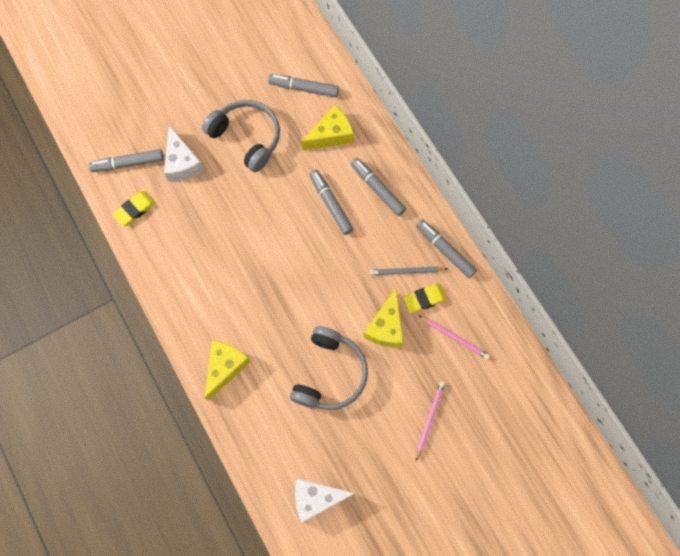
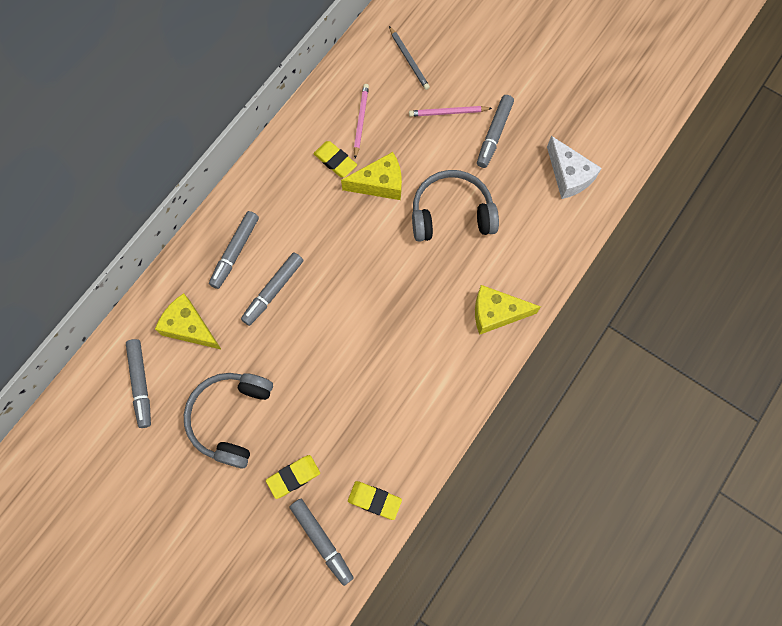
camera: 115 degrees left, 0 degrees up
(182, 163) = (293, 477): white cheese -> yellow eraser
(406, 271) = (314, 188): grey pencil -> grey pencil (409, 59)
(445, 250) = (275, 162): grey marker -> grey marker (494, 134)

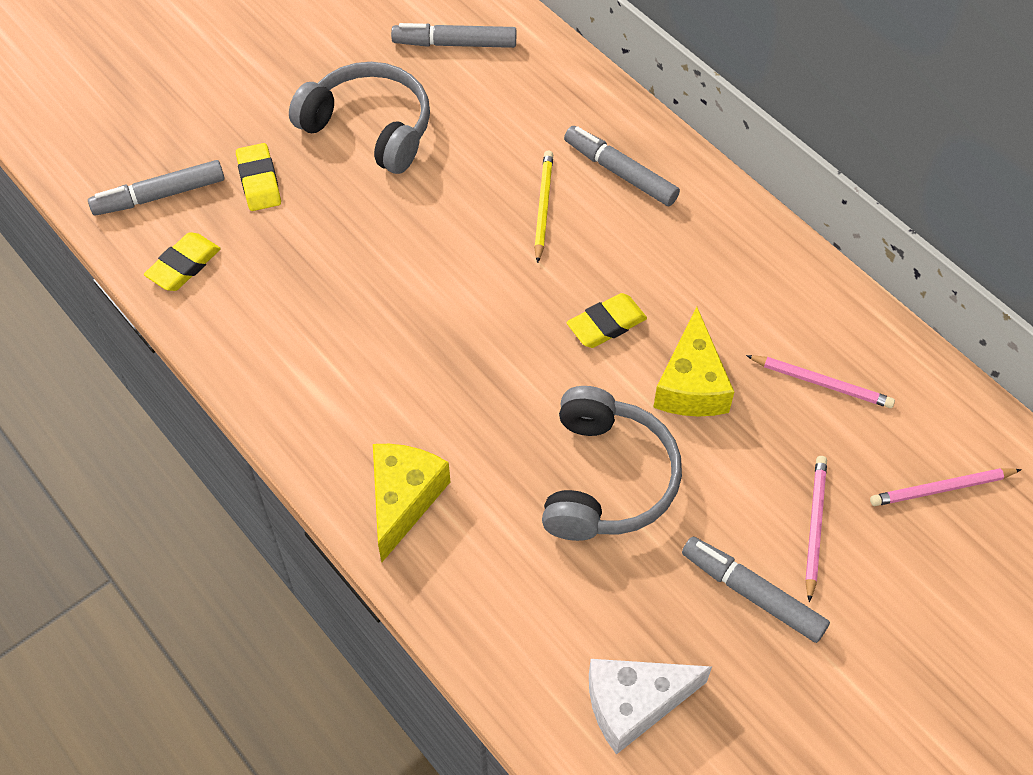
camera: 105 degrees right, 15 degrees down
(189, 327) = (518, 104): yellow cheese -> none
(273, 291) = (543, 207): grey marker -> yellow pencil
(335, 161) = (749, 330): yellow eraser -> yellow eraser (606, 324)
(409, 59) = (942, 489): grey pencil -> pink pencil

